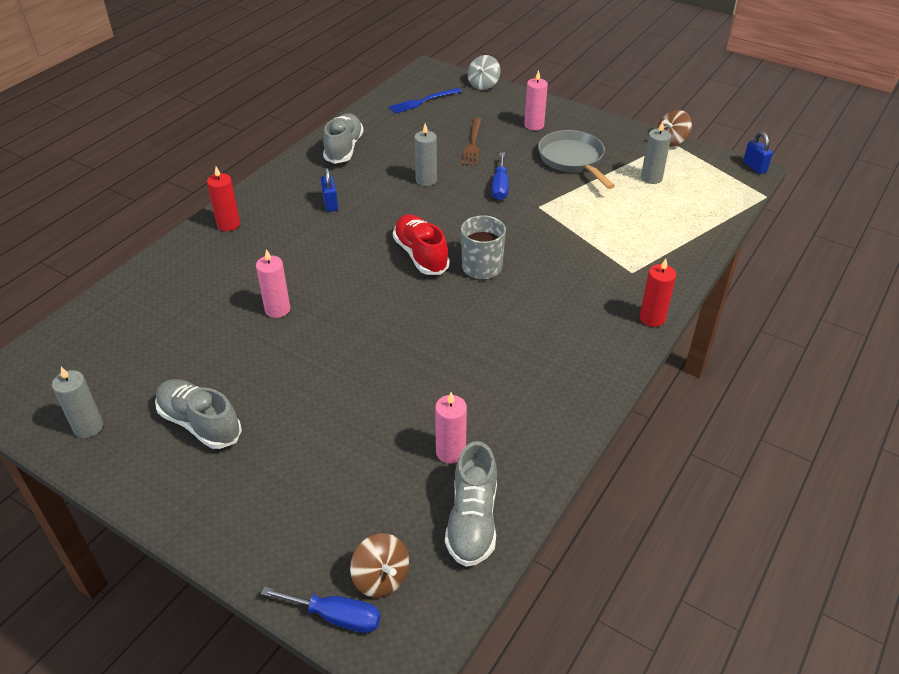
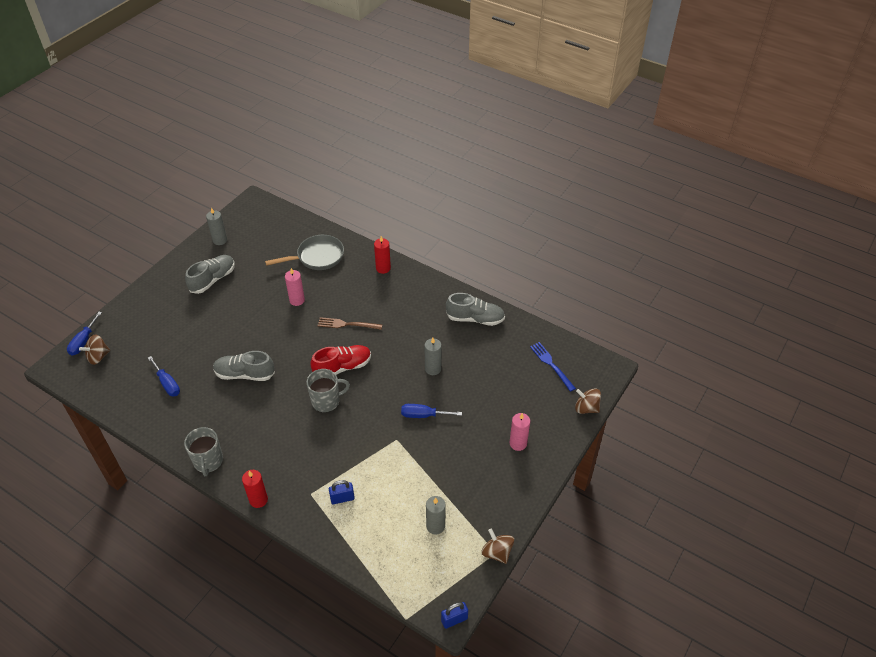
camera: 90 degrees right, 5 degrees up
(330, 204) = (404, 316): blue padlock -> blue padlock (342, 498)
(450, 452) = (167, 384): pink candle -> blue screwdriver
(472, 144) = (485, 398): brown fork -> brown fork (346, 324)
(472, 520) = (120, 393): grey shoe -> grey shoe (244, 374)
(483, 85) = (586, 408): grey spinning top -> brown spinning top
(573, 160) = (463, 468): grey pan -> grey pan (317, 257)
(600, 377) = (208, 461): none -> grey mug

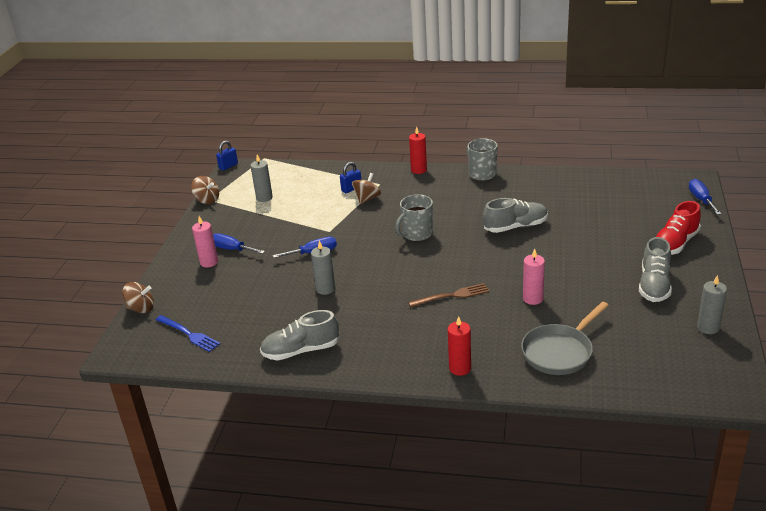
camera: 160 degrees right, 15 degrees down
(98, 357) = (669, 195): brown spinning top -> brown spinning top (367, 199)
(167, 384) = (579, 200): blue screwdriver -> blue screwdriver (232, 249)
(342, 367) = (423, 261): red shoe -> red shoe (675, 244)

